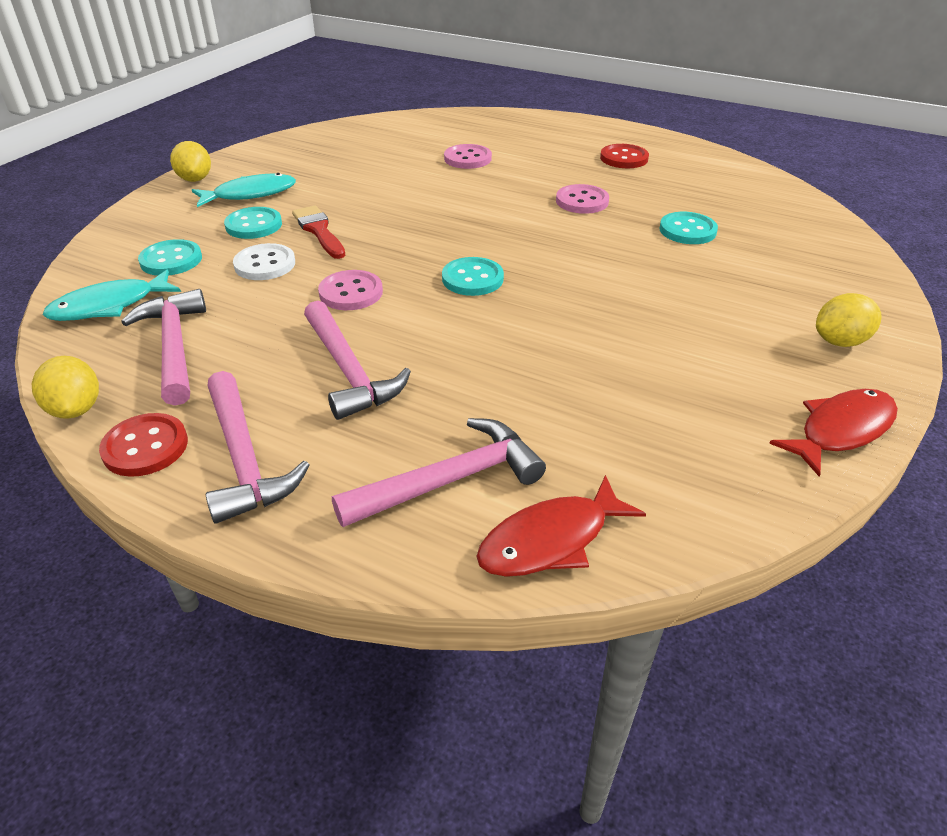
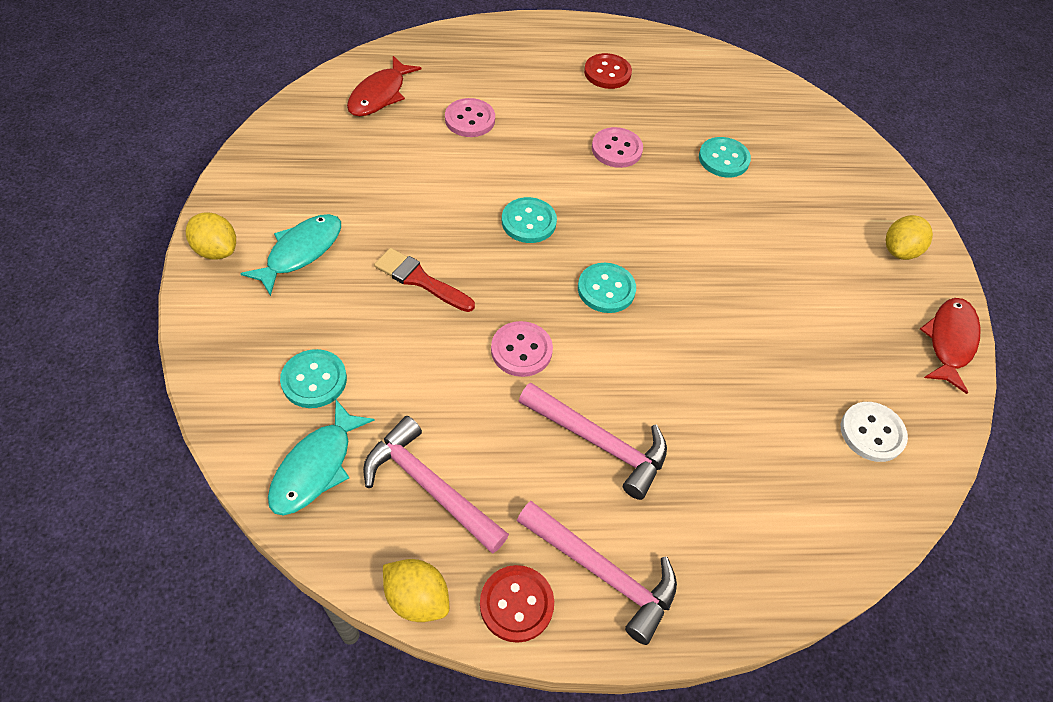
camera: 35 degrees left, 15 degrees up
(254, 225) = (349, 297): turquoise button -> turquoise button (528, 222)
(265, 264) = (411, 347): white button -> white button (872, 433)
(449, 480) = (758, 514): pink hammer -> none
(551, 540) = (856, 530): red fish -> red fish (380, 95)

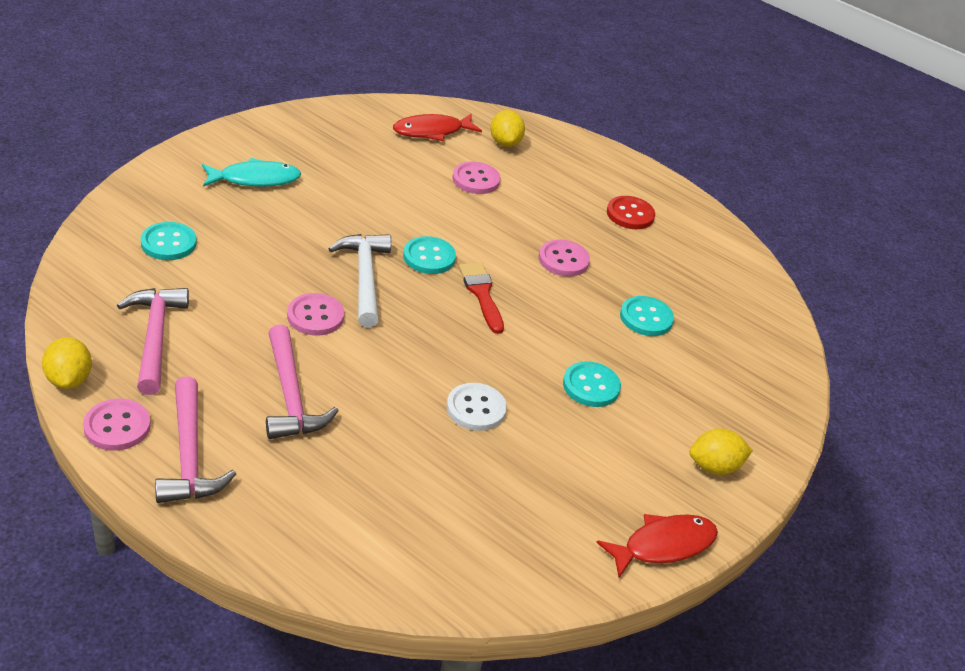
camera: 40 degrees right, 15 degrees down
(216, 250) = (208, 148): yellow lemon -> yellow lemon (505, 143)
(316, 467) = (108, 282): turquoise fish -> none
(420, 280) = (307, 239): red brush -> red brush (481, 294)
(509, 281) = (364, 278): none -> white hammer
(516, 604) = (117, 426): red button -> pink button
(606, 289) = (426, 326): turquoise button -> turquoise button (591, 386)
(872, 433) = (500, 540): white button -> white button (476, 409)

